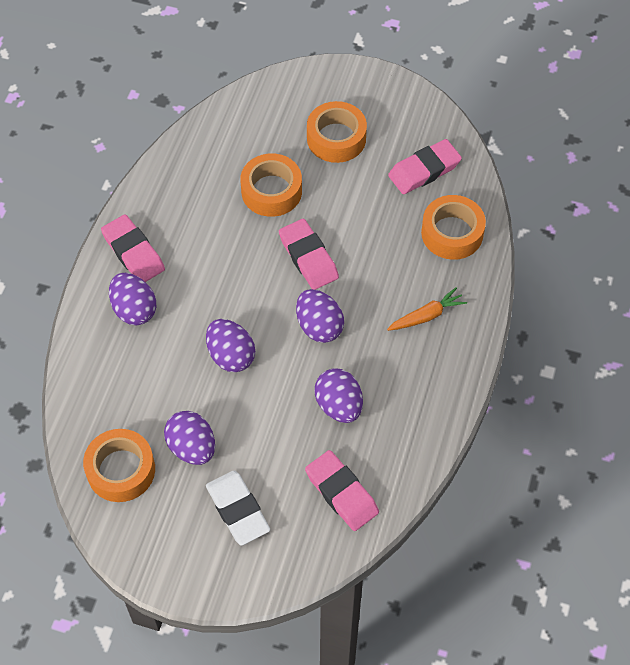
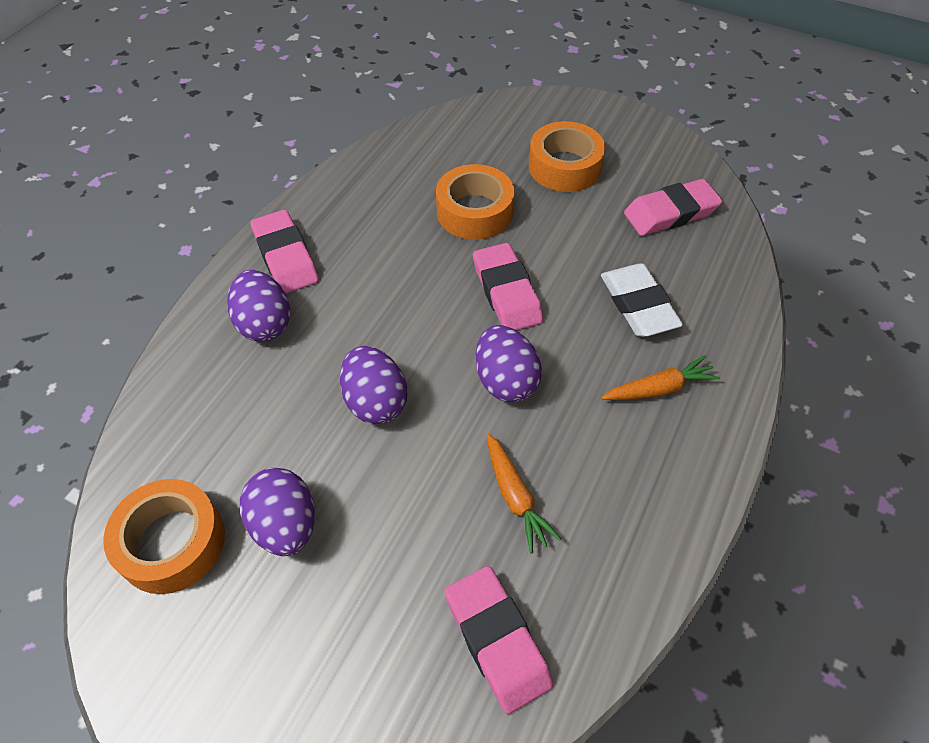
camera: 10 degrees right, 5 degrees down
(238, 510) = (327, 640): white eraser -> white eraser (638, 305)
(339, 405) = (515, 497): purple egg -> orange carrot
(452, 233) = (702, 289): orange tape -> none

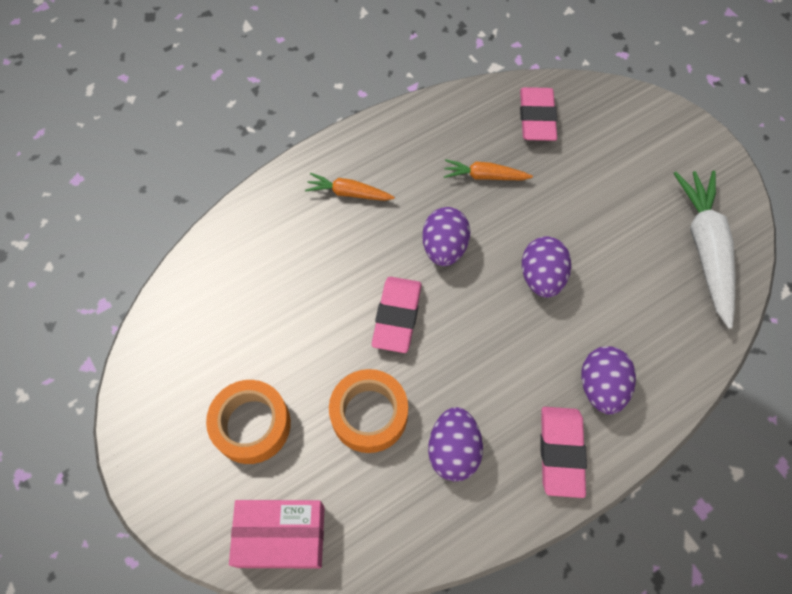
camera: 150 degrees left, 10 degrees up
(172, 542) = (705, 249): orange tape -> white carrot
(285, 525) = (631, 226): purple egg -> purple egg (453, 450)
(484, 123) = (281, 536): none -> pink box
(515, 497) = (484, 176): orange carrot -> orange carrot turned 90 degrees counterclockwise
(638, 305) = (310, 256): white eraser -> none
(670, 213) = (211, 321): pink eraser -> none

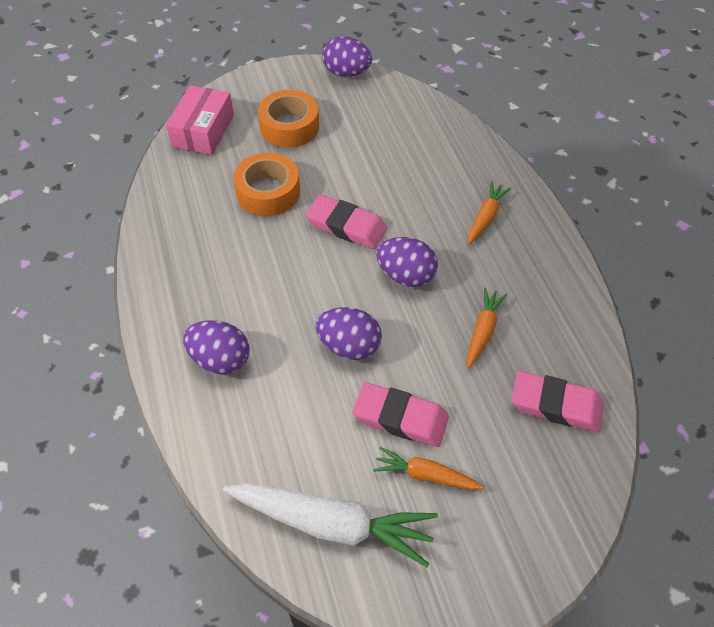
camera: 105 degrees right, 10 degrees down
(453, 450) = (215, 237): purple egg -> purple egg (346, 73)
(560, 452) = (178, 309): pink eraser -> pink eraser (400, 418)
(635, 194) = (425, 475): none -> orange carrot

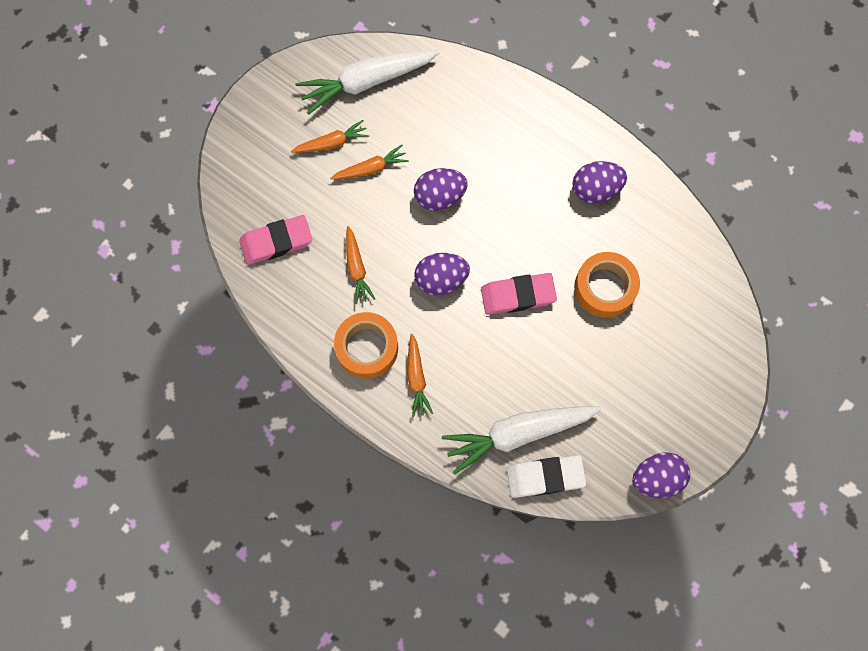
camera: 145 degrees right, 20 degrees up
(203, 131) = (715, 315): pink box -> none
(220, 359) = (515, 132): purple egg -> purple egg (595, 189)
(289, 126) = (649, 370): orange tape -> orange tape (367, 348)
(400, 418) = (371, 168): pink eraser -> orange carrot
(428, 110) = (545, 477): none -> white eraser
(428, 143) = (517, 433): none -> white carrot

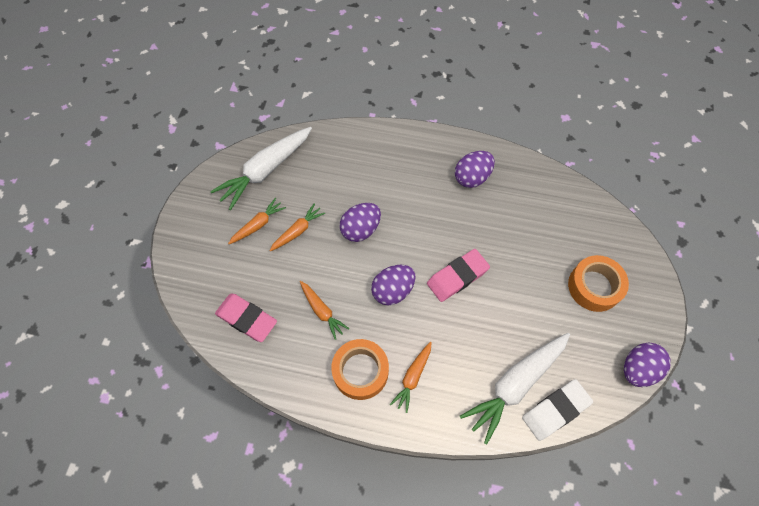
camera: 25 degrees left, 10 degrees down
(276, 242) = (246, 319): pink eraser -> pink eraser turned 75 degrees clockwise
(416, 378) = (412, 377): orange carrot -> orange carrot turned 60 degrees clockwise
(604, 288) = (517, 243): orange tape -> orange tape (594, 286)

